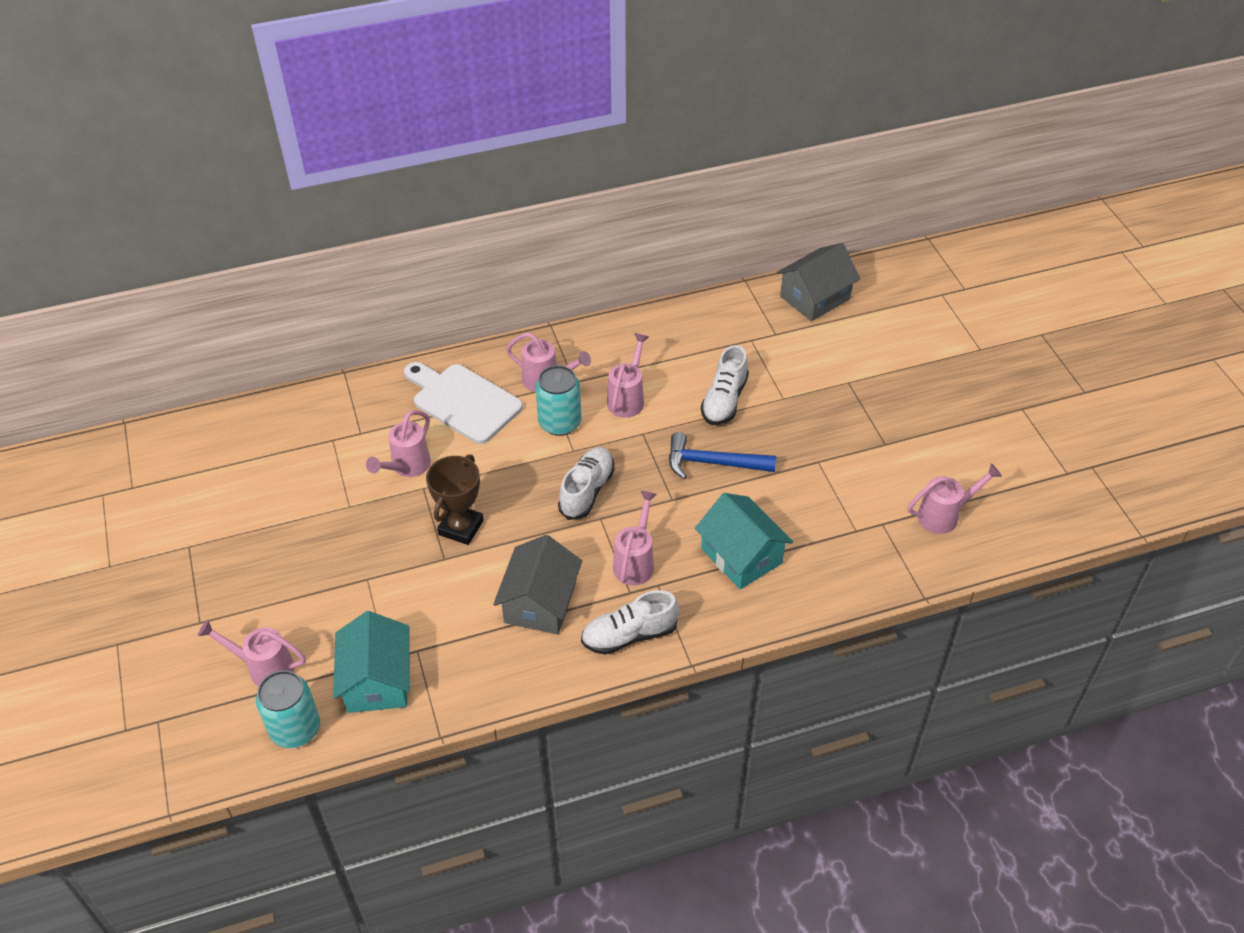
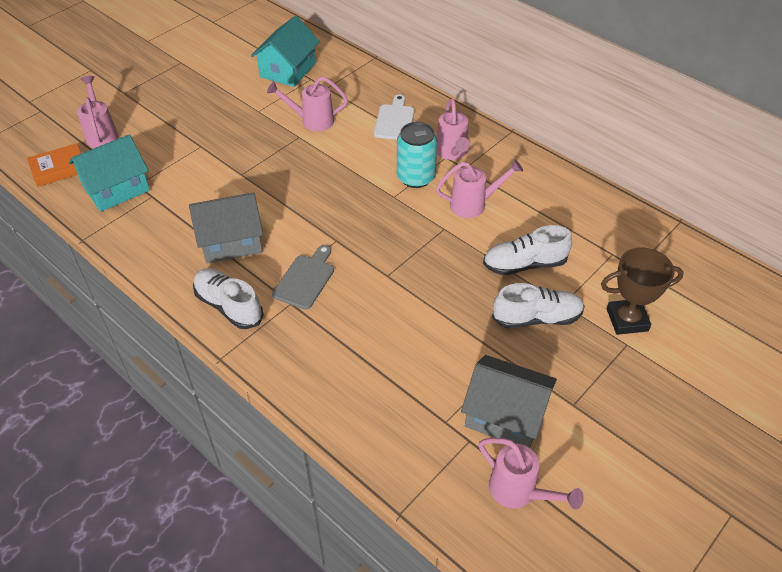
camera: 60 degrees right, 0 degrees up
(295, 729) = (59, 169): turquoise can -> orange book
(461, 527) = (275, 170): brown trophy -> brown trophy (627, 320)
(463, 401) = (394, 120): white cutting board -> white cutting board, size x0.62
(587, 491) = (358, 221): white shoe -> white shoe (536, 318)
(635, 562) = (305, 279): pink watering can -> grey cutting board
(713, 463) = (447, 285): blue hammer -> none
(741, 556) = (357, 346): turquoise house -> turquoise house (288, 70)
(815, 297) = (710, 277): grey house -> grey house (505, 415)

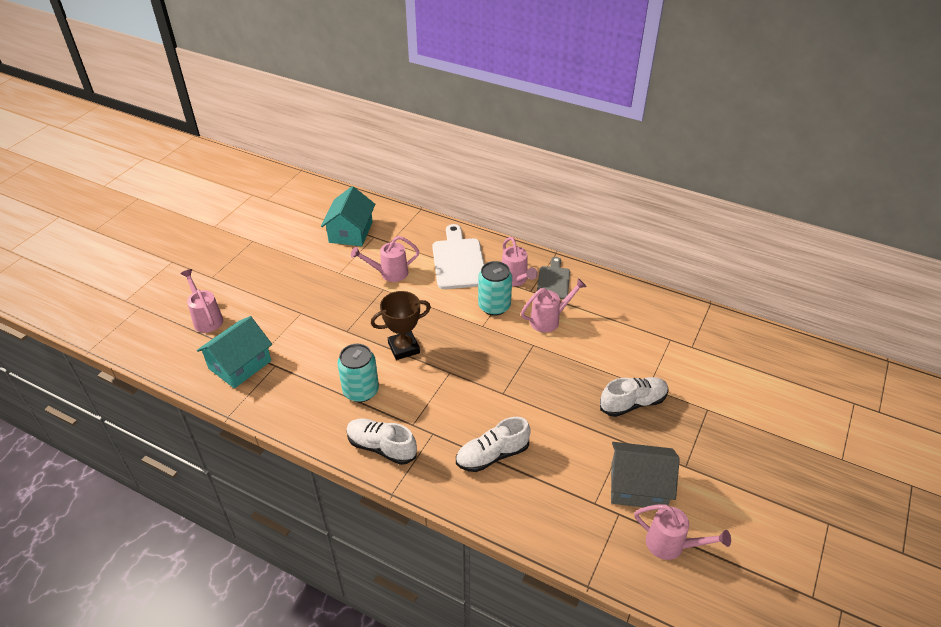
camera: 15 degrees left, 5 degrees down
(59, 169) = (180, 357): orange book -> none
(231, 241) = (361, 391): grey house -> turquoise can
(305, 279) = (437, 410): grey cutting board -> grey cutting board (553, 281)
(394, 120) = (458, 261): white cutting board -> white cutting board, size x1.62
(524, 264) = (607, 361): white shoe -> white shoe (492, 455)
(627, 320) = (700, 390): brown trophy -> brown trophy (404, 348)

